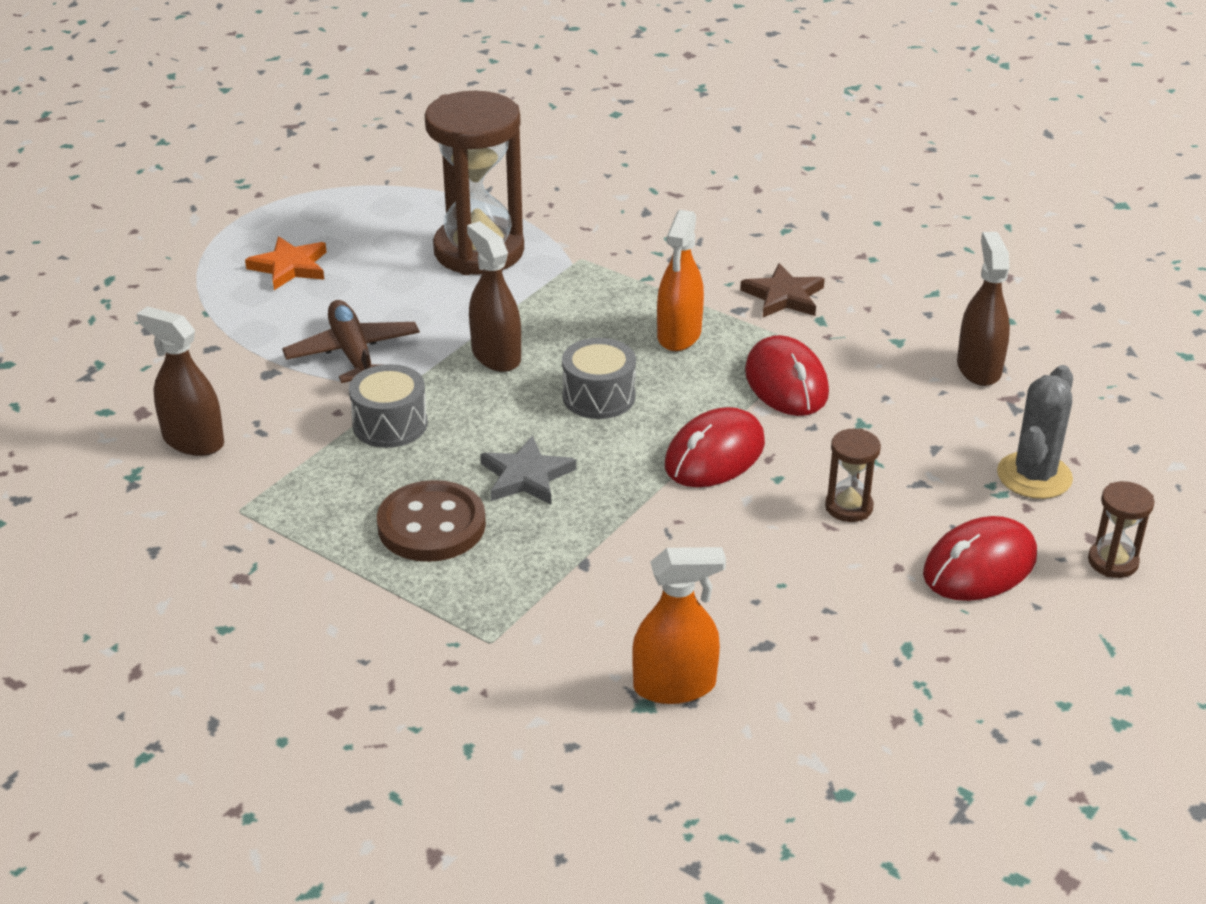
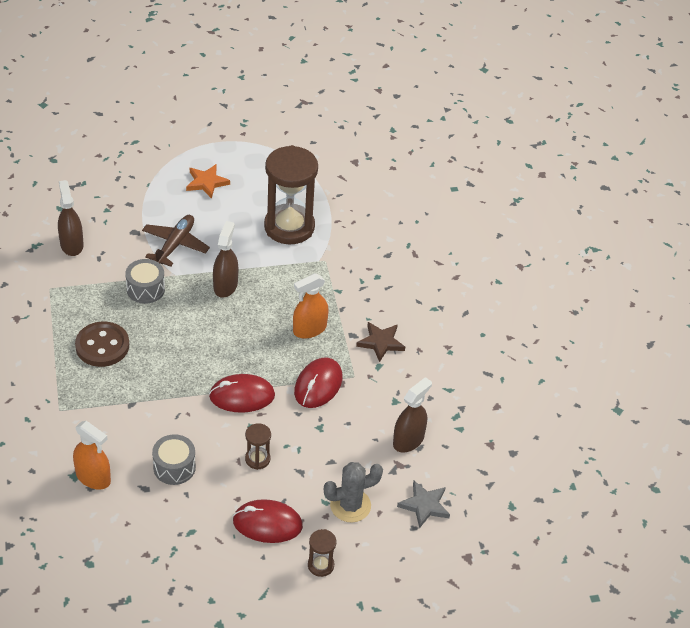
camera: 40 degrees right, 10 degrees up
(526, 476) = (162, 351): grey star -> grey star (424, 505)
(599, 396) = (237, 335): grey drum -> grey drum (174, 467)

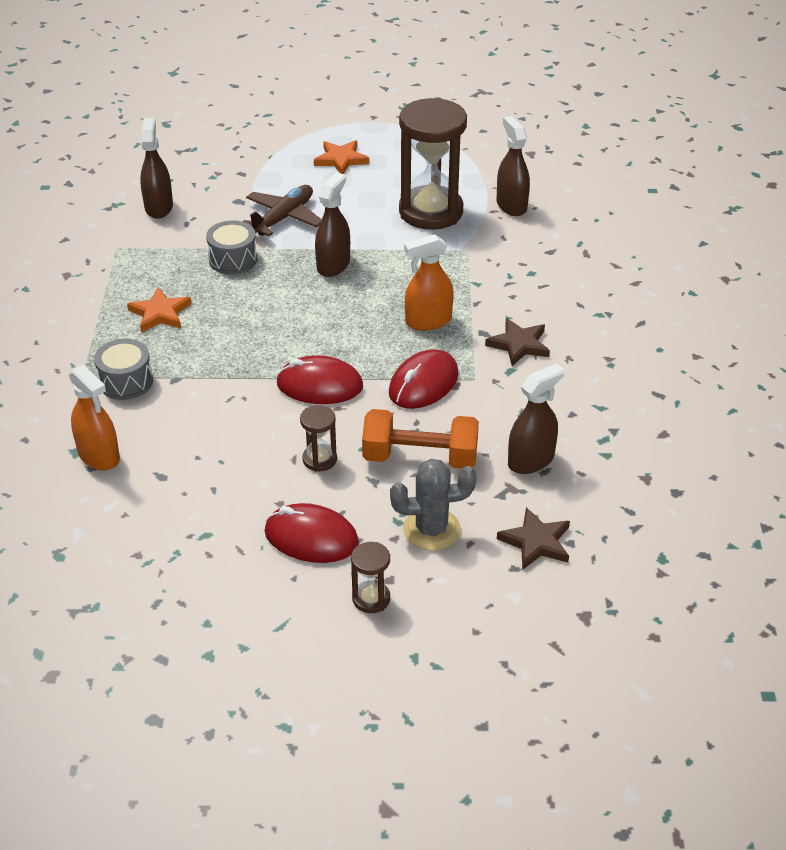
camera: 15 degrees right, 5 degrees down
(102, 346) = (160, 313): brown button -> orange star
(174, 467) = (207, 456): grey drum -> grey drum (126, 382)
(329, 448) = (420, 457): none -> orange dumbbell
(350, 214) = (511, 205): none -> brown spray bottle
(424, 505) = (536, 542): grey star -> brown star

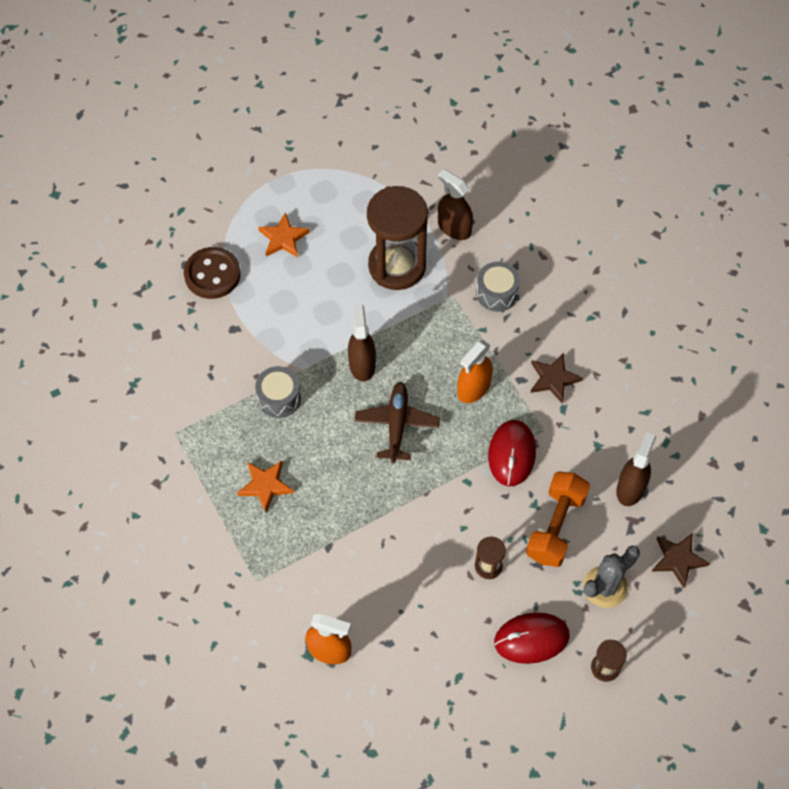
camera: 30 degrees left, 20 degrees up
(126, 382) = (293, 569): grey drum -> grey drum (497, 293)
(159, 207) = (173, 369): brown spray bottle -> none
(254, 161) = (212, 274): none -> brown button
(283, 218) = (285, 330): brown plane -> brown plane (397, 424)
(319, 385) = (439, 495): red mouse -> none
(420, 457) = (555, 526): orange dumbbell -> orange dumbbell turned 45 degrees counterclockwise

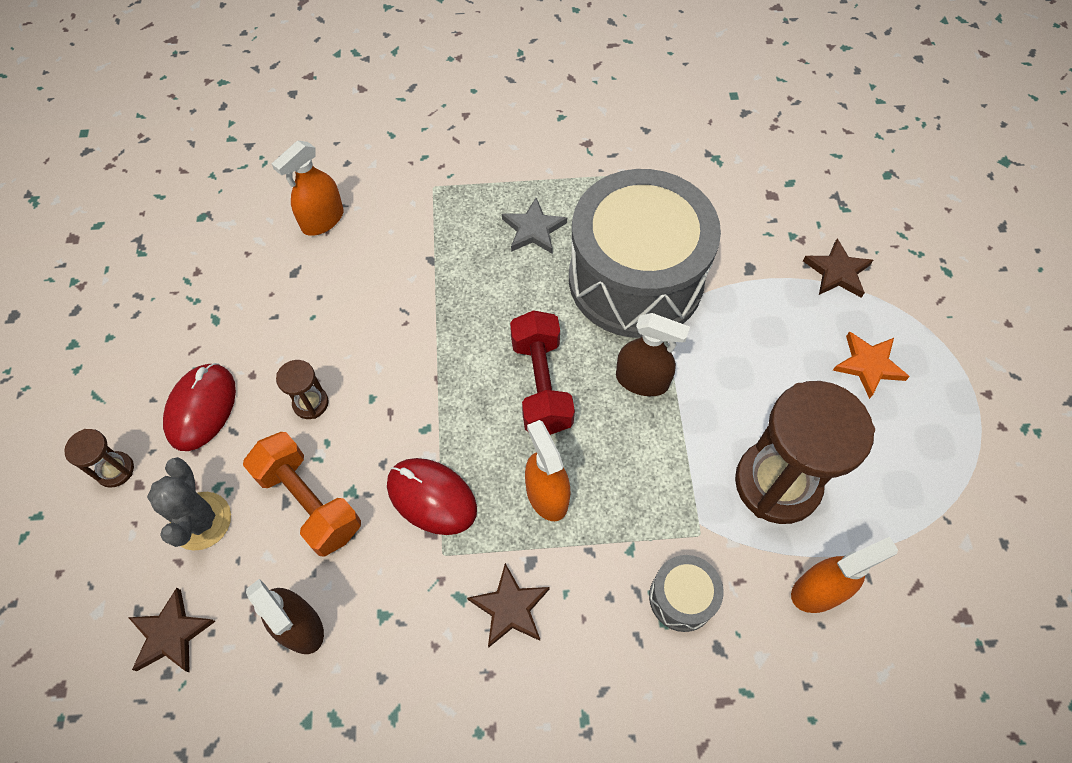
camera: 115 degrees right, 0 degrees up
(212, 274) = (837, 272): brown button -> brown star
(265, 486) = (533, 229): orange star -> grey star
(279, 398) = (635, 279): grey drum -> grey drum, size x2.48
(397, 424) = (541, 384): brown plane -> red dumbbell
(454, 228) = (818, 591): brown spray bottle -> orange spray bottle

